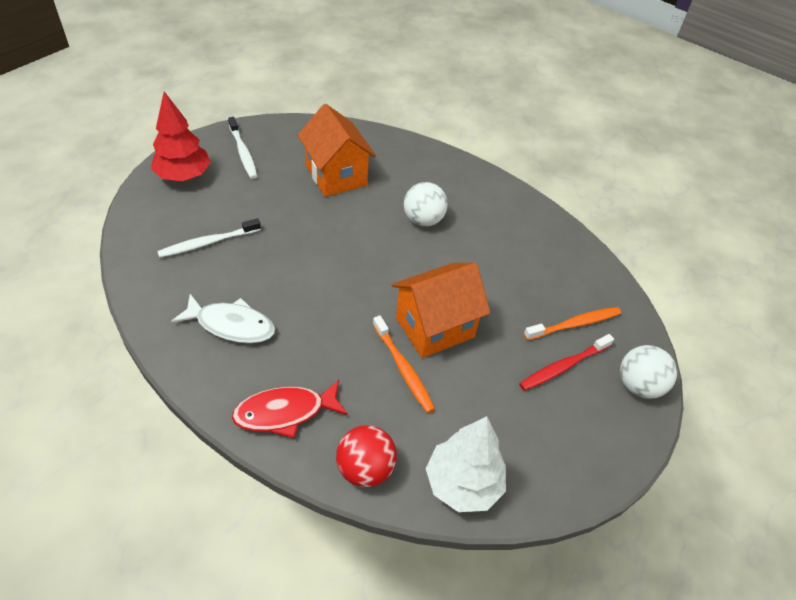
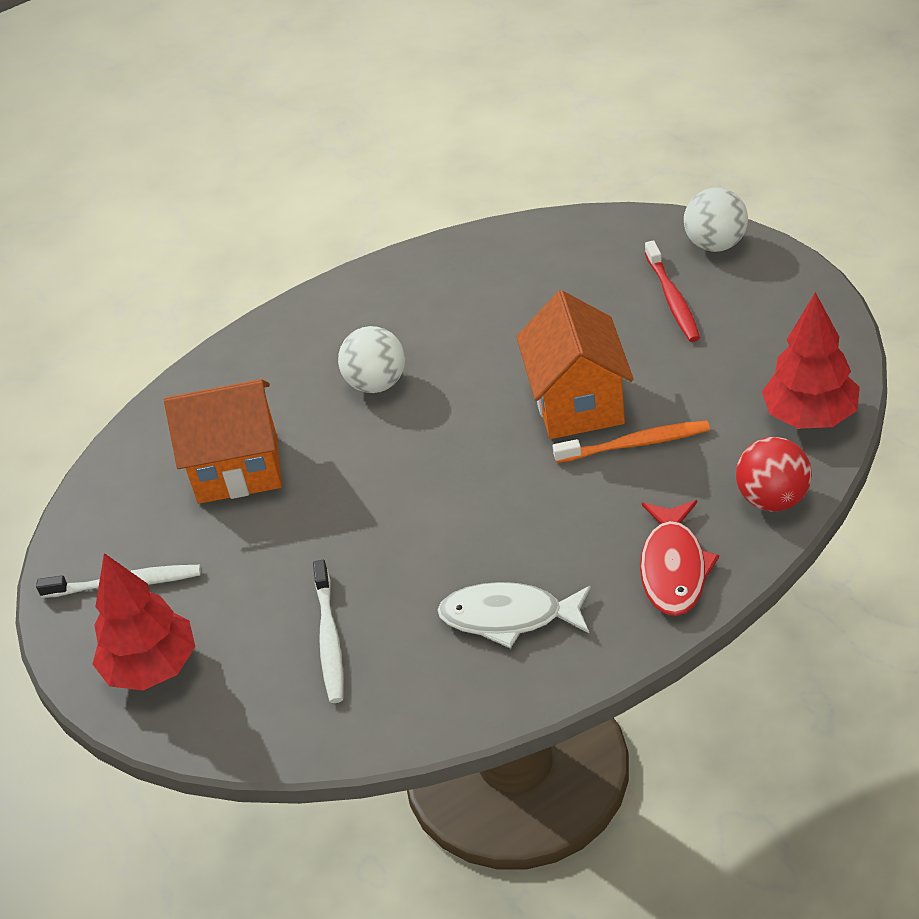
camera: 60 degrees left, 5 degrees down
(231, 325) = (508, 617): white fish -> white fish turned 120 degrees counterclockwise
(462, 484) = (810, 416): white tree -> red tree
(574, 324) = (612, 275): orange toothbrush -> none

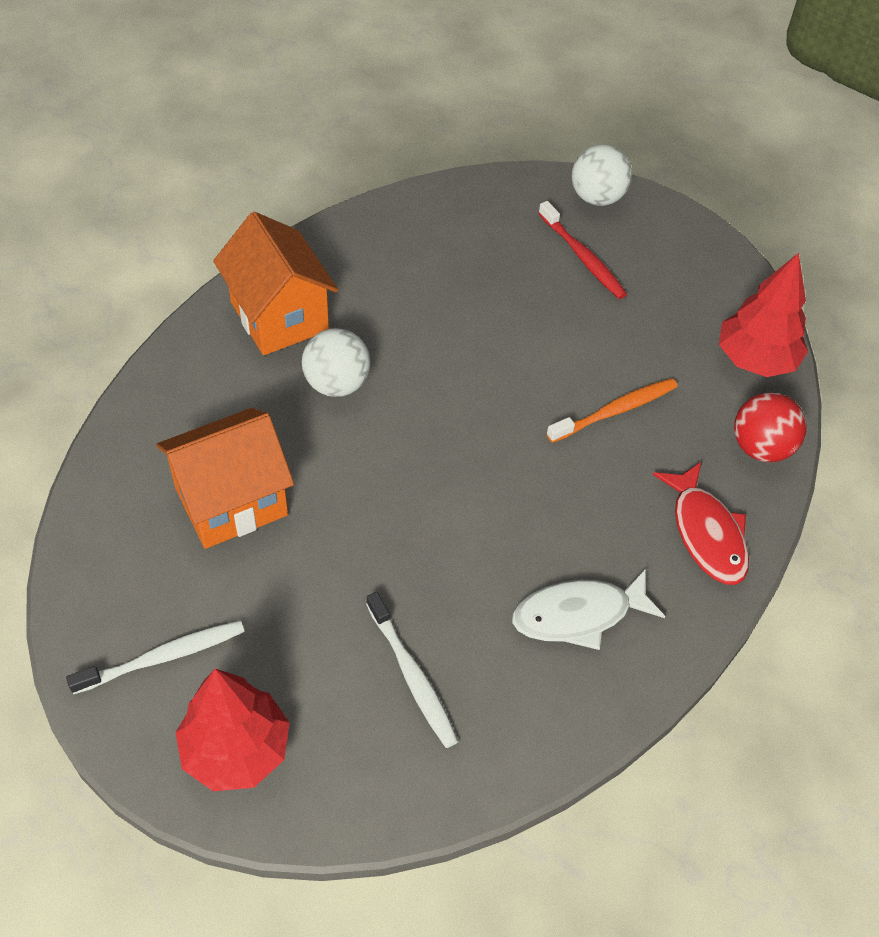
camera: 30 degrees left, 10 degrees up
(578, 403) = (544, 377): orange house -> orange house (279, 316)

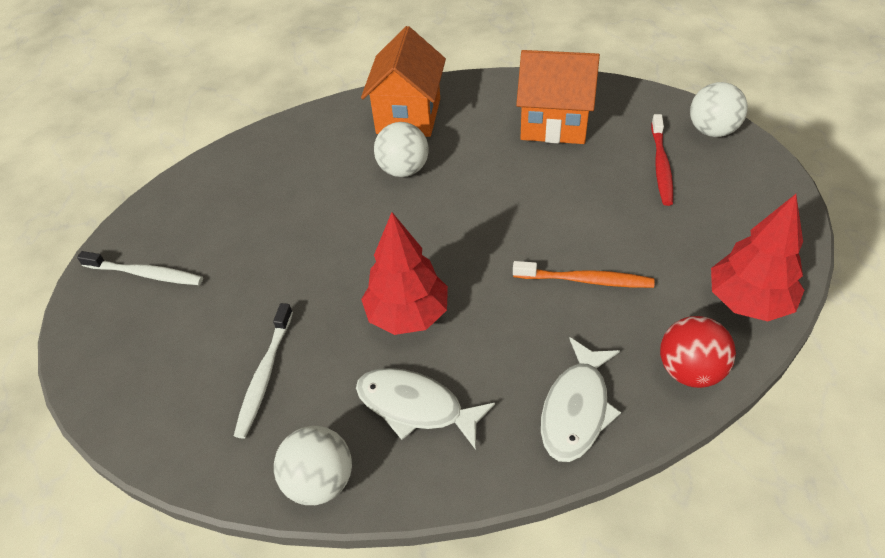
camera: 45 degrees right, 5 degrees down
(231, 502) = (272, 207): orange house -> orange house (554, 124)
(236, 750) = (123, 352): red tree -> red tree (407, 315)
(560, 732) = (320, 481): none -> white ball
(706, 533) = (576, 409): red fish -> white fish

